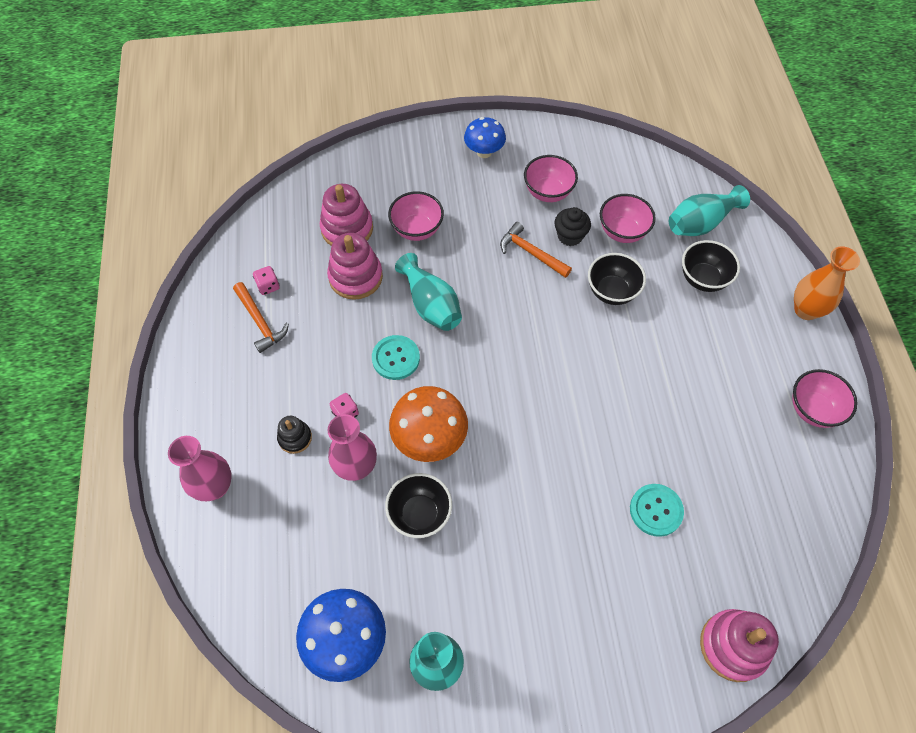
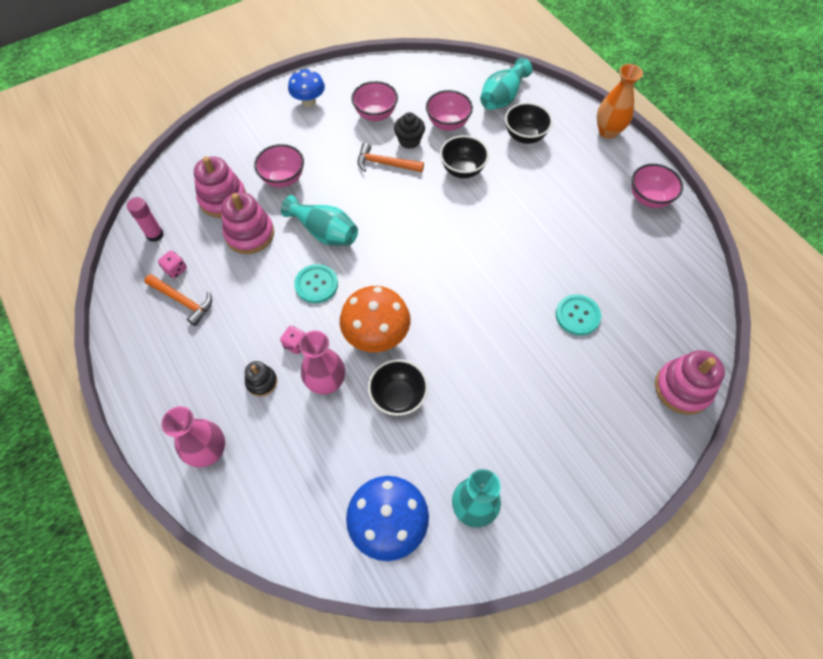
camera: 25 degrees left, 0 degrees up
(265, 241) = (155, 234): none -> pink glue stick

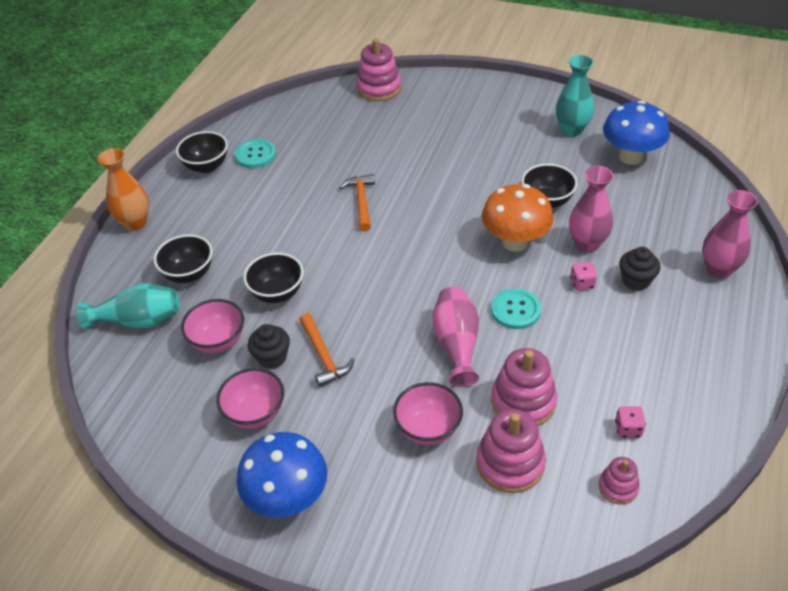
camera: 125 degrees left, 15 degrees down
(155, 234) = (618, 487): pink glue stick -> pink stacking toy
(183, 301) = (646, 393): orange hammer -> orange hammer (361, 202)
(261, 382) = (636, 280): black stacking toy -> black cupcake
(309, 101) = (288, 498): blue mushroom -> blue mushroom, size x1.52
(324, 232) = (456, 344): turquoise vase -> pink vase
(577, 315) = (371, 152): turquoise button -> turquoise button (255, 155)
(648, 198) = (206, 166): pink bowl -> black bowl

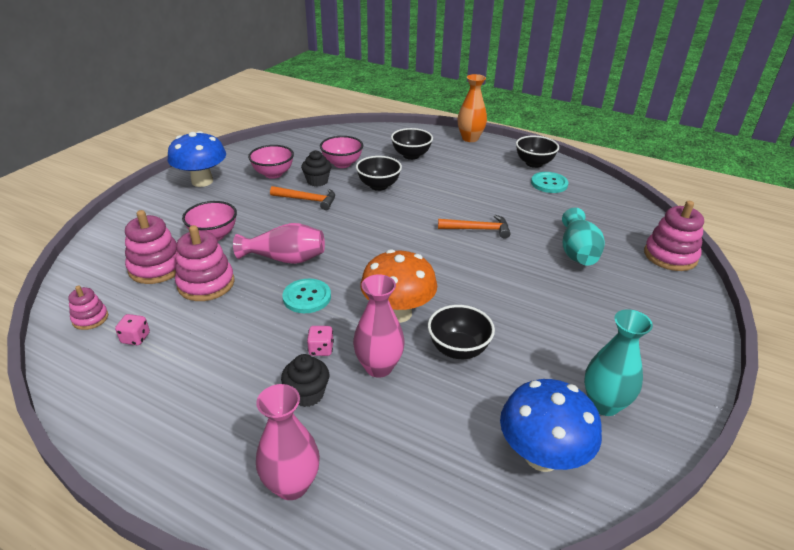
camera: 95 degrees right, 10 degrees down
(138, 321) = (373, 140): turquoise vase -> turquoise vase (577, 252)
(323, 356) = (307, 200): orange hammer -> orange hammer turned 150 degrees counterclockwise

